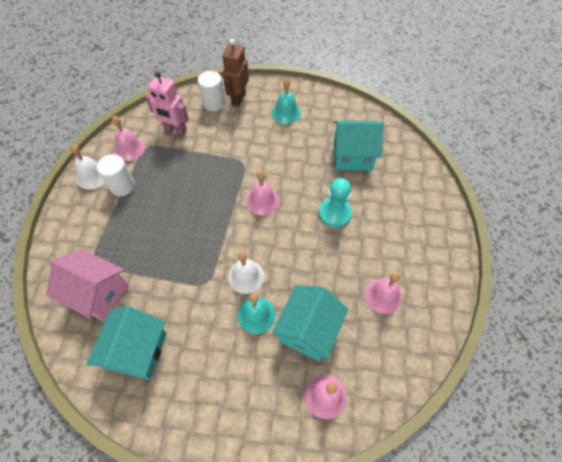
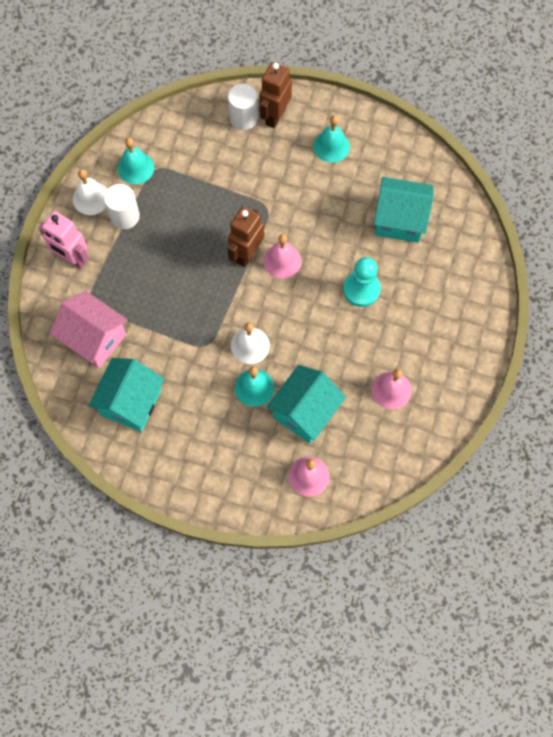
camera: 10 degrees right, 10 degrees up
(129, 148) = (136, 168): pink bell -> turquoise bell
(175, 130) = (192, 150): pink robot -> pink robot (72, 259)
(231, 200) = (247, 254): none -> brown robot

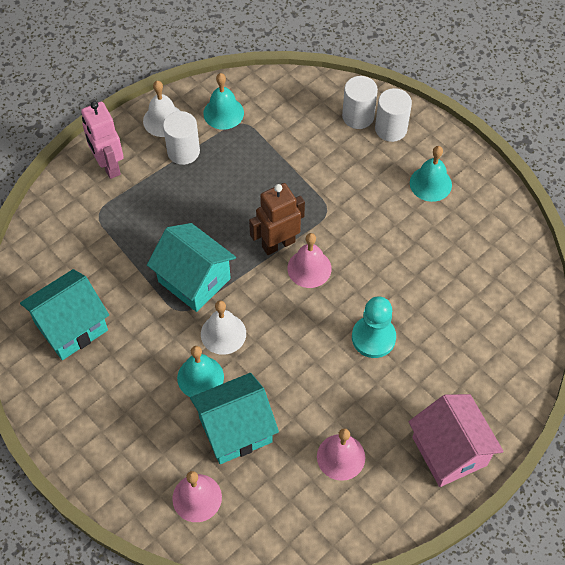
camera: 30 degrees right, 10 degrees down
(94, 339) = (78, 249): pink house -> pink house (449, 451)
(275, 116) = (391, 129): brown robot -> white cylinder
(400, 220) = (458, 289): turquoise house -> turquoise house (194, 280)

